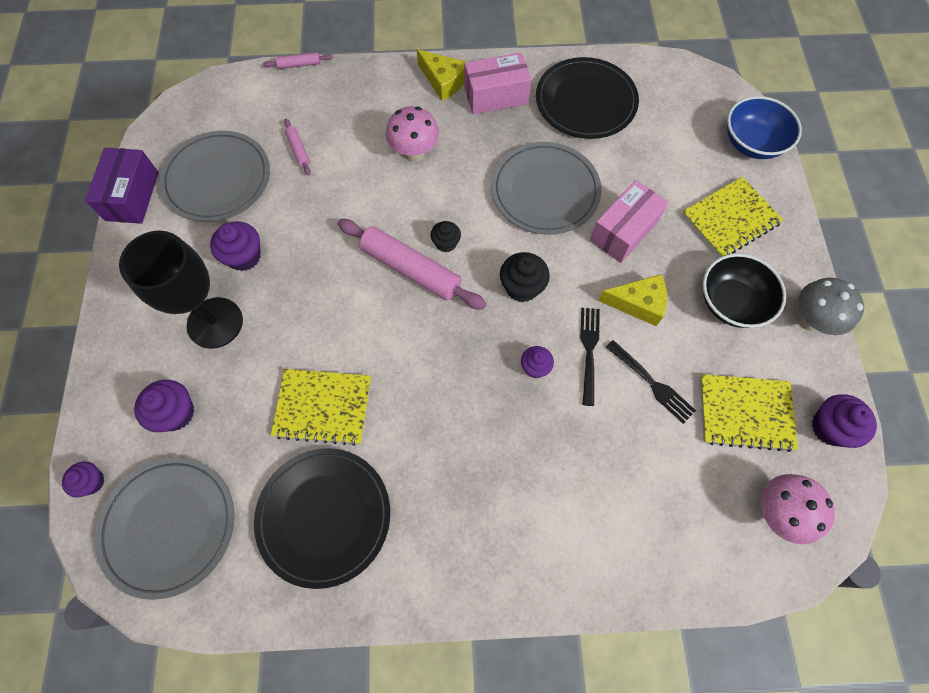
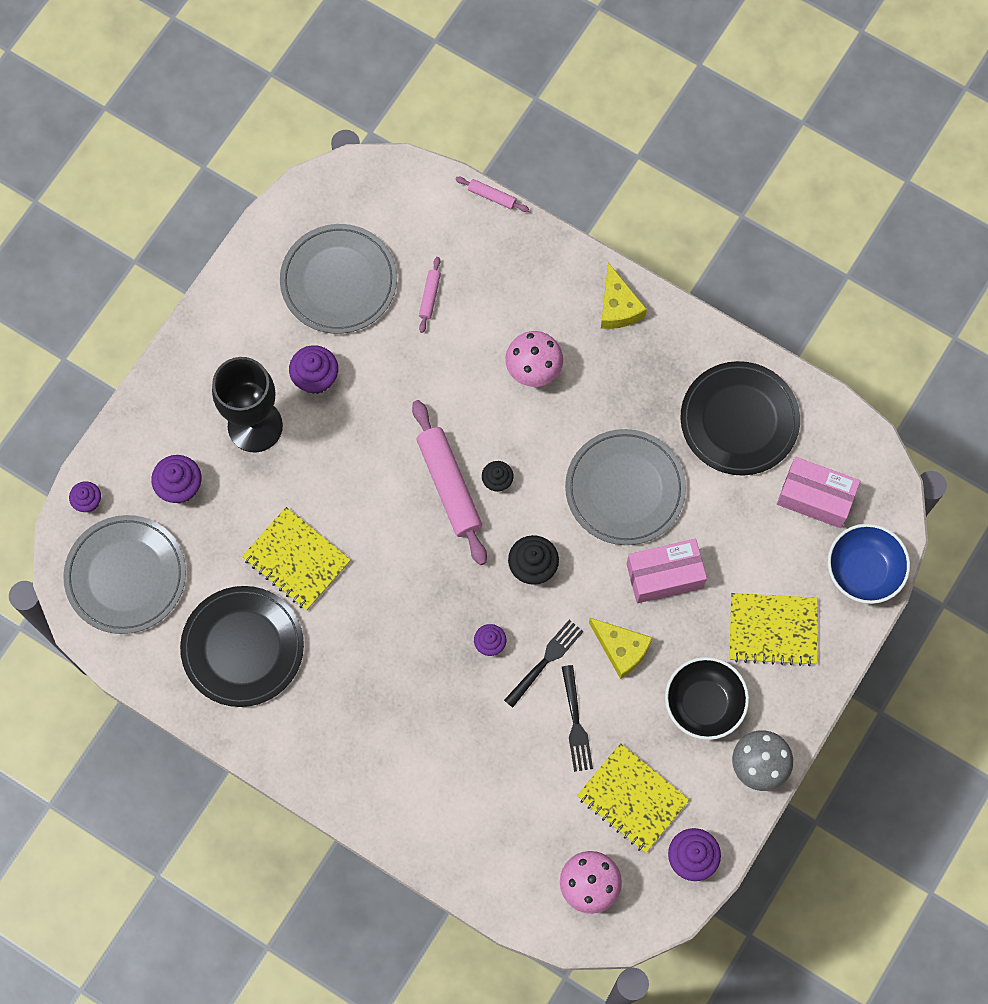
camera: 35 degrees right, 5 degrees up
(132, 196) = (254, 250): purple box -> none
(496, 96) = (657, 356): pink box -> pink box (815, 498)

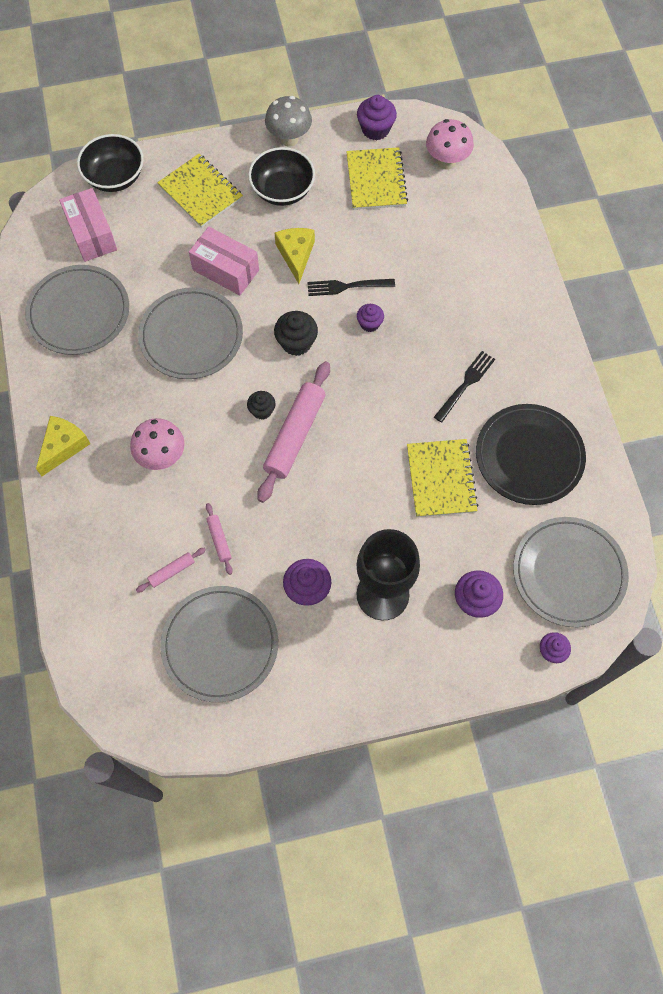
camera: 135 degrees left, 5 degrees down
(492, 196) = (51, 602): pink rolling pin -> pink rolling pin (219, 540)
(576, 723) = (365, 241): black fork -> black fork (465, 384)
(739, 420) = (79, 312): black plate -> grey plate
(863, 571) = (115, 177): blue bowl -> black bowl

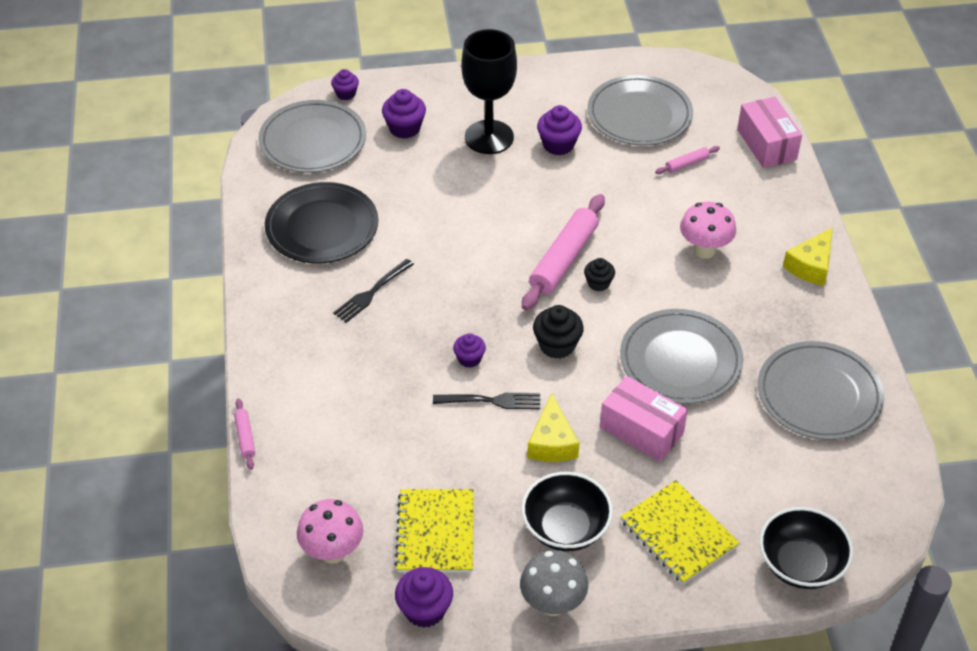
camera: 175 degrees left, 20 degrees down
(92, 234) = (819, 487): pink box -> pink box (766, 144)
(219, 540) = (642, 183): pink rolling pin -> pink rolling pin (245, 437)
(441, 479) = (417, 215): yellow notebook -> none

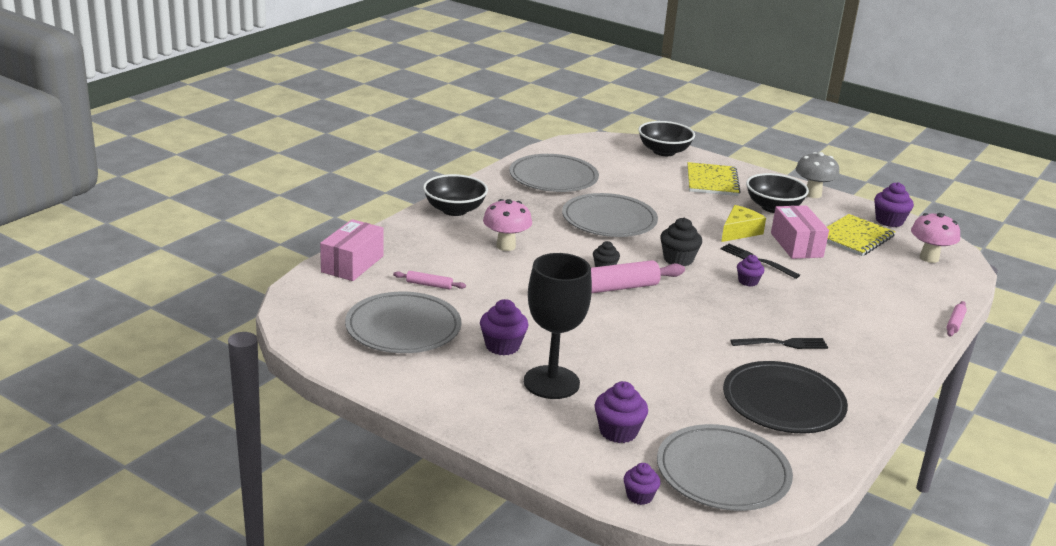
camera: 140 degrees left, 20 degrees down
(641, 430) = (678, 212): pink box -> pink box (796, 245)
(811, 266) = (454, 210): yellow cheese -> black bowl

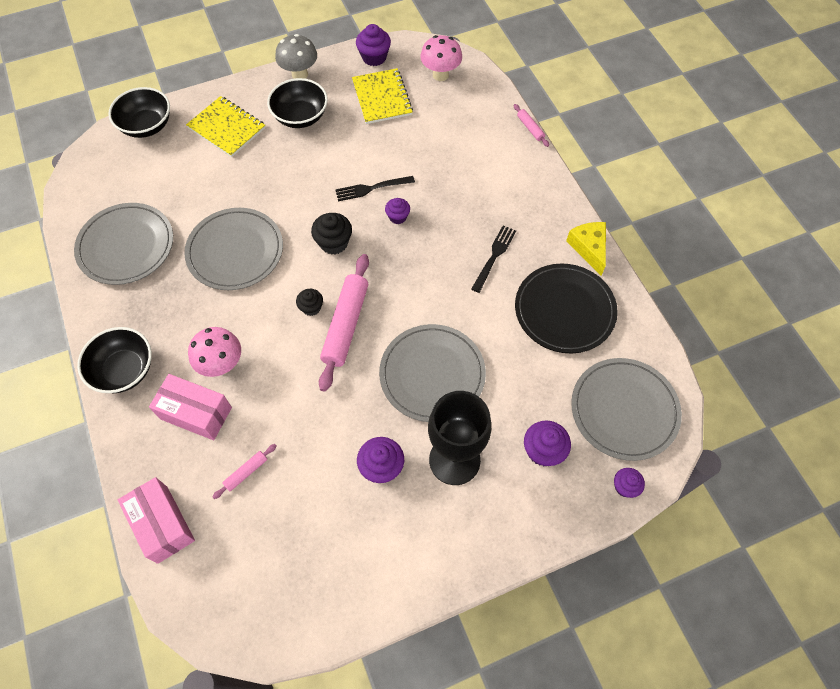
camera: 55 degrees left, 35 degrees up
(403, 328) = (304, 536): grey plate -> grey plate (432, 374)
(739, 232) = (321, 168): yellow cheese -> yellow cheese (589, 248)
(796, 245) = (367, 144): pink box -> pink box (196, 413)

